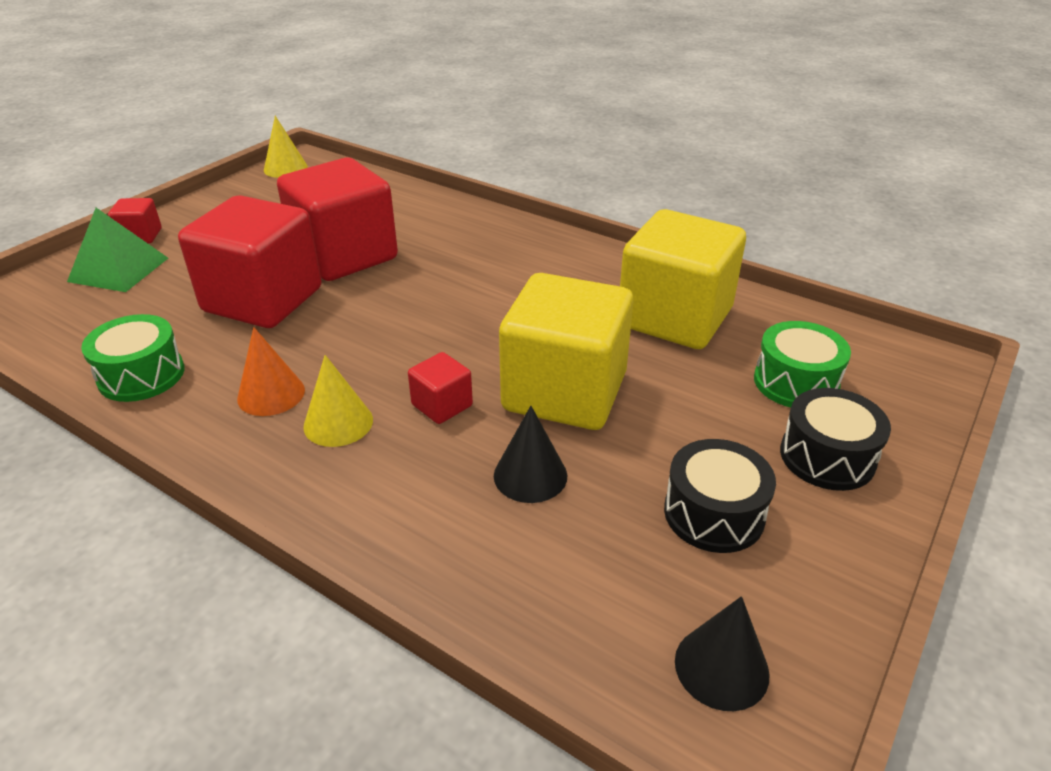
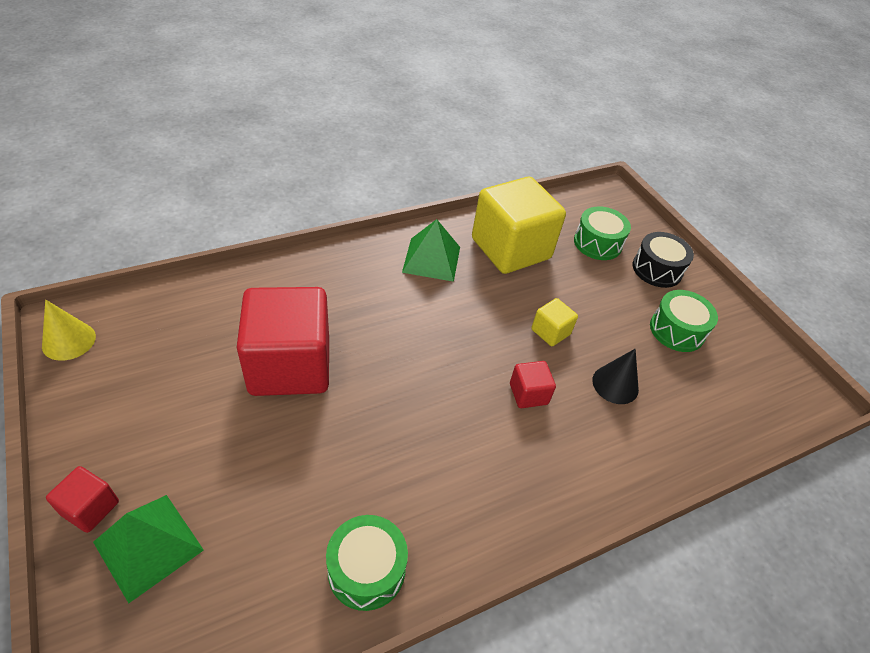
camera: 65 degrees left, 10 degrees up
(263, 300) = (314, 445): red cube -> none
(271, 394) = (455, 484): orange cone -> none
(338, 423) = (514, 456): yellow cone -> none
(564, 392) = (550, 332): yellow cube -> yellow cube, size x0.43
(579, 274) = (431, 259): none -> green pyramid
(714, 513) = (676, 330): black drum -> green drum
(721, 667) = (767, 383): black cone -> none

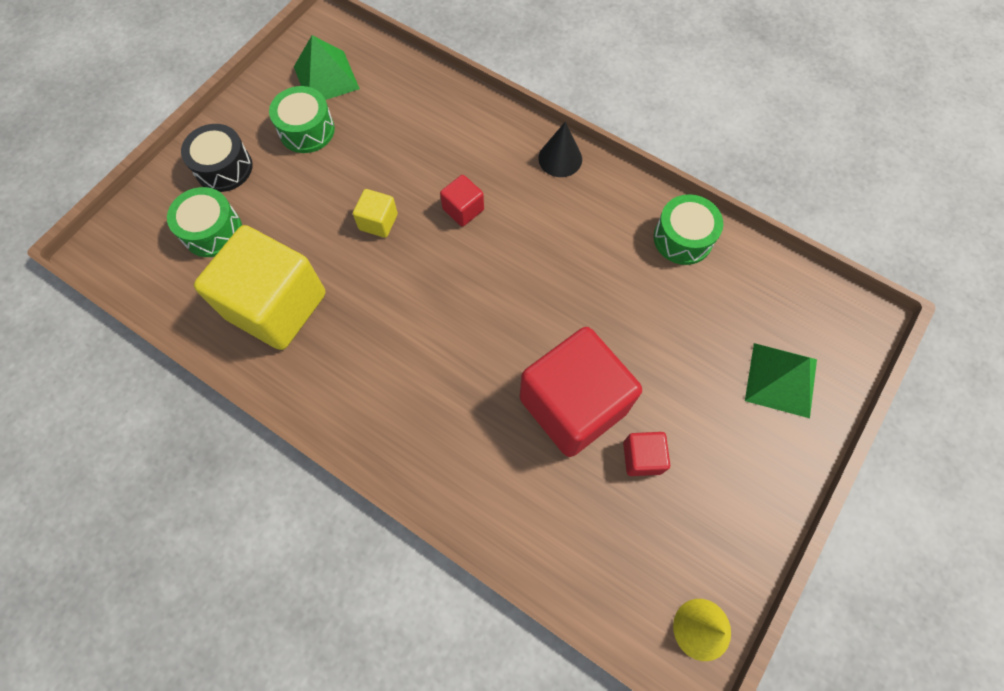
camera: 115 degrees left, 20 degrees up
(90, 508) = (795, 443): red cube -> red cube (642, 457)
(431, 259) = (346, 371): green pyramid -> green pyramid (326, 77)
(615, 384) = (407, 154): black cone -> black cone (560, 158)

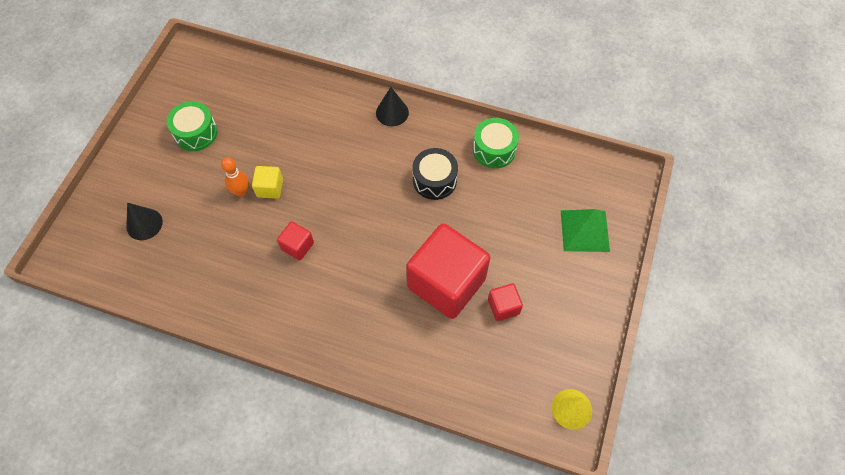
camera: 15 degrees left, 5 degrees down
(212, 231) = (144, 224): green drum -> black cone
(224, 168) = (139, 175): black drum -> black drum (434, 180)
(276, 306) = (210, 266): yellow cube -> none
(326, 77) = (199, 90): green pyramid -> none
(341, 218) = (241, 192): none -> orange bowling pin
(463, 209) = (331, 165): red cube -> red cube (297, 246)

